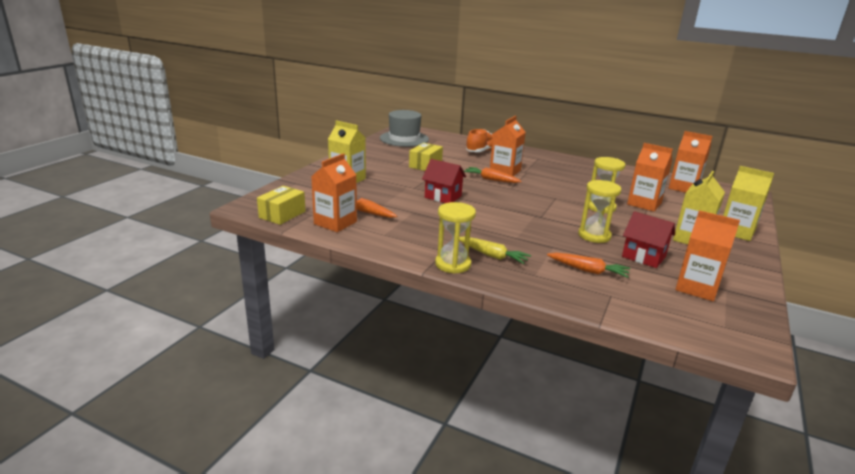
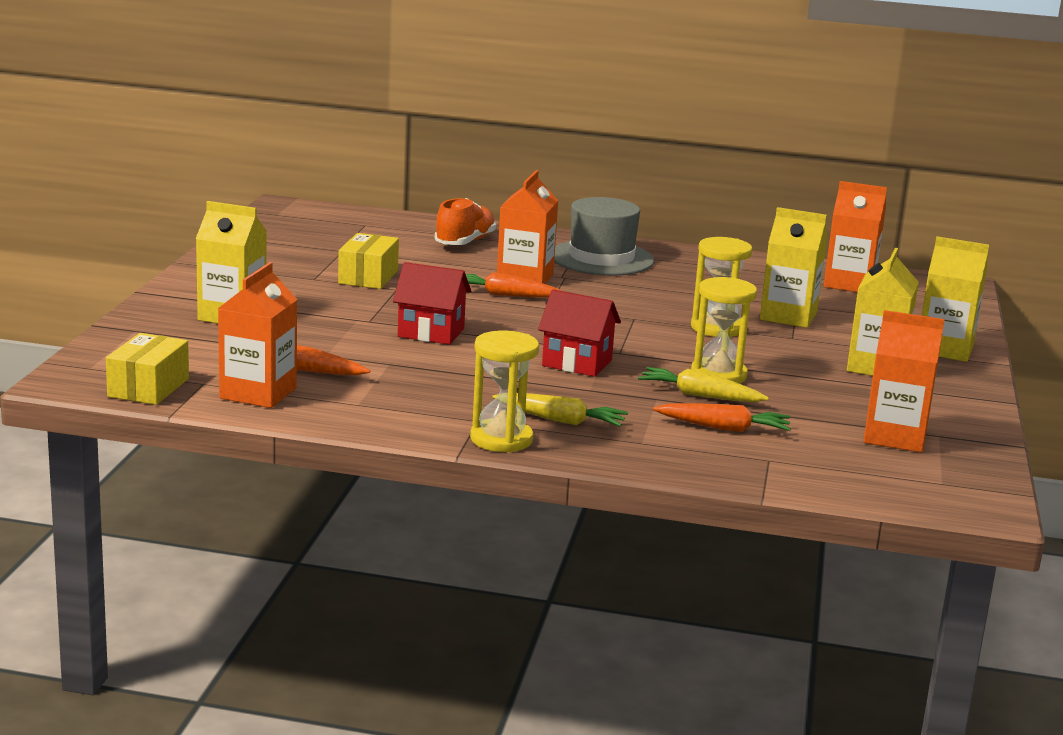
camera: 15 degrees left, 5 degrees down
(404, 139) = (298, 228): grey hat -> grey hat (601, 258)
(579, 247) = (699, 395): none -> yellow carrot
(643, 257) = (806, 400): red house -> red house (577, 363)
(644, 204) = (788, 316): orange carton -> yellow carton

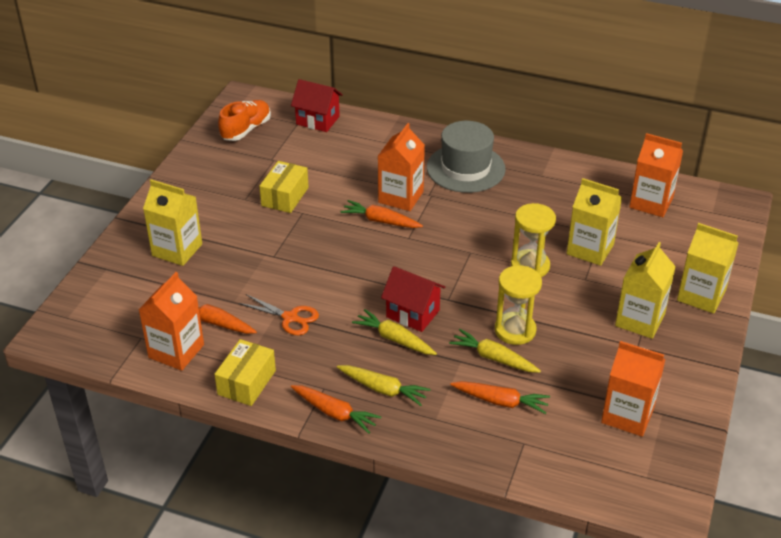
camera: 10 degrees right, 20 degrees up
(148, 388) = (102, 343): yellow box -> yellow box (246, 382)
(410, 367) = (290, 318): none -> orange scissors
(431, 333) = (315, 272): red house -> red house (317, 120)
(465, 242) = (367, 147): orange shoe -> orange shoe (246, 130)
(501, 439) = (335, 413): yellow hourglass -> orange carrot
(560, 382) = (394, 339): none -> yellow carrot

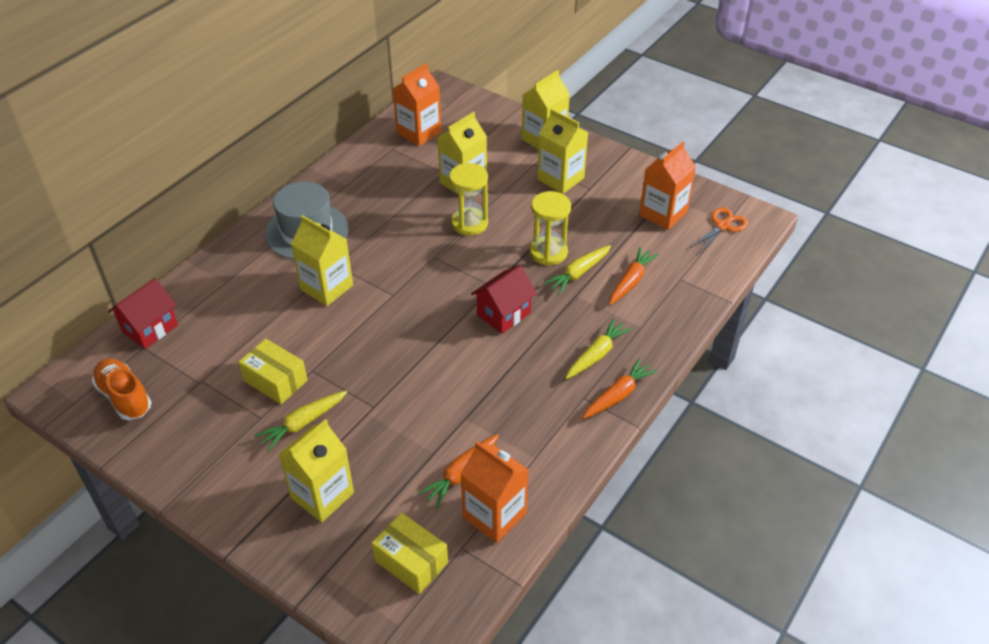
camera: 75 degrees left, 5 degrees up
(246, 382) = (559, 458): yellow box -> yellow box (411, 561)
(290, 318) = (477, 407): orange scissors -> orange scissors (723, 226)
(380, 221) = (357, 310): orange carrot -> none
(394, 339) = (533, 334): yellow carrot -> yellow carrot (303, 423)
(401, 197) = (326, 287): orange carton -> yellow carton

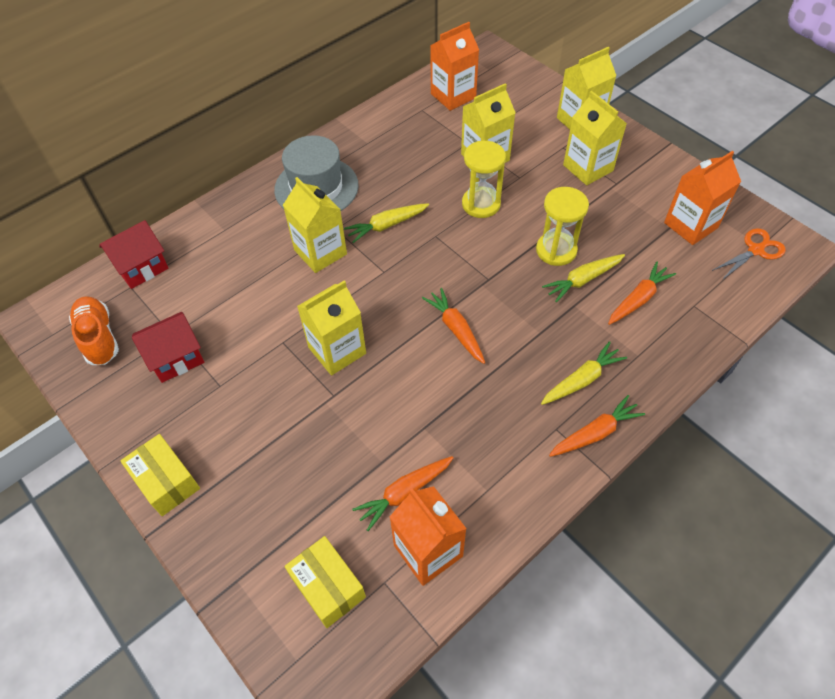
camera: 15 degrees right, 10 degrees up
(275, 381) = (245, 347): yellow box -> yellow box (166, 481)
(303, 423) = (259, 401): yellow carrot -> yellow carrot (386, 226)
(322, 495) = (257, 487): yellow carton -> yellow carton (337, 350)
(473, 332) = (456, 329): none -> orange carrot
(503, 314) = (492, 313): red house -> red house (176, 358)

